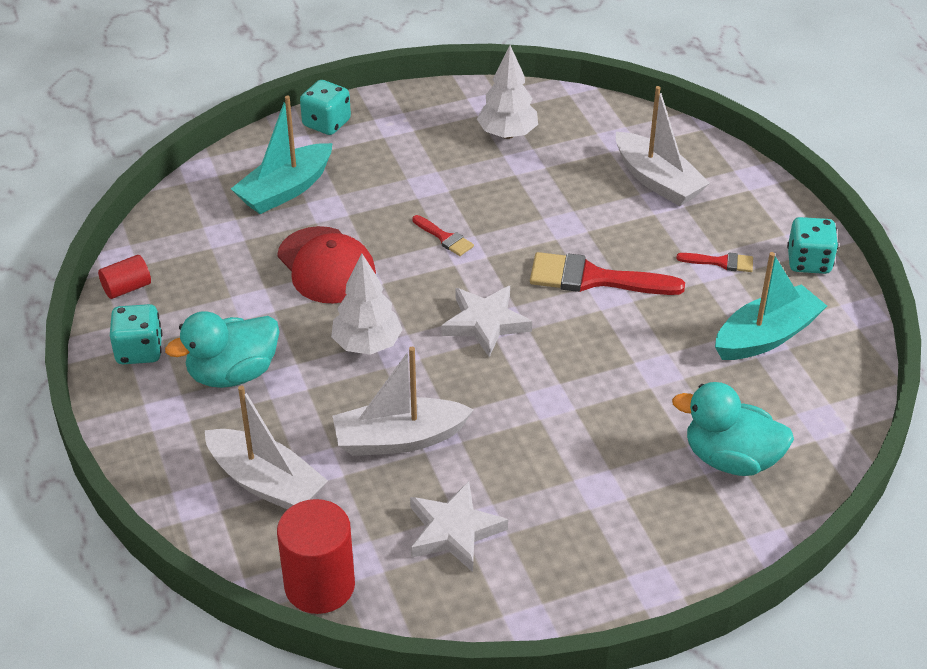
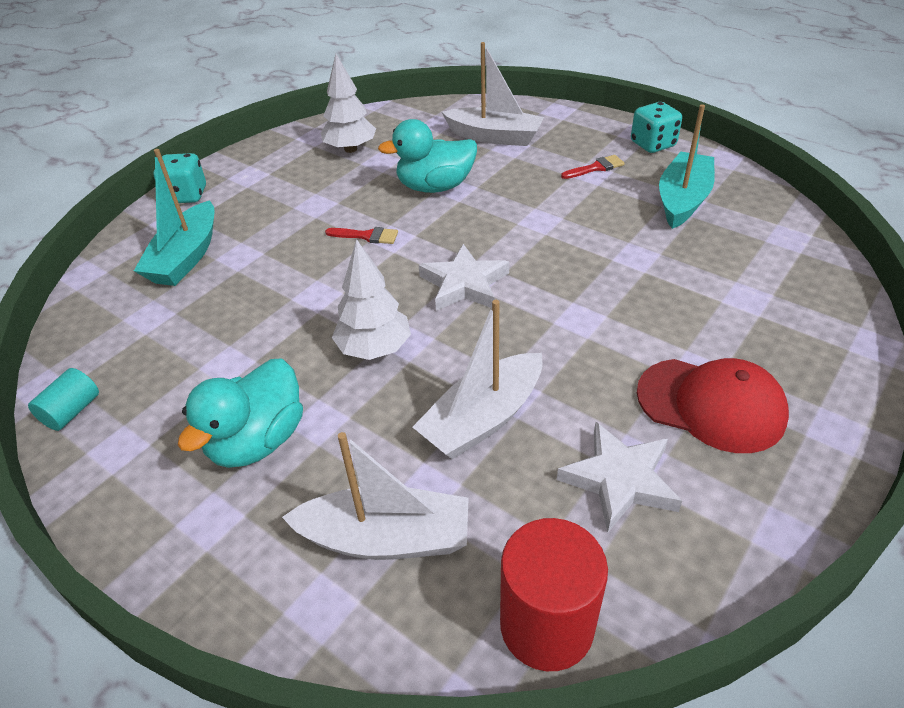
camera: 30 degrees left, 0 degrees up
(127, 288) = (72, 411): red cylinder -> turquoise cylinder
(139, 351) = (130, 469): turquoise dice -> none
(326, 266) = (277, 300): red cap -> red cap (711, 405)
(594, 278) = (517, 215): red brush -> none
(731, 459) = (763, 294): turquoise duck -> turquoise duck (435, 187)

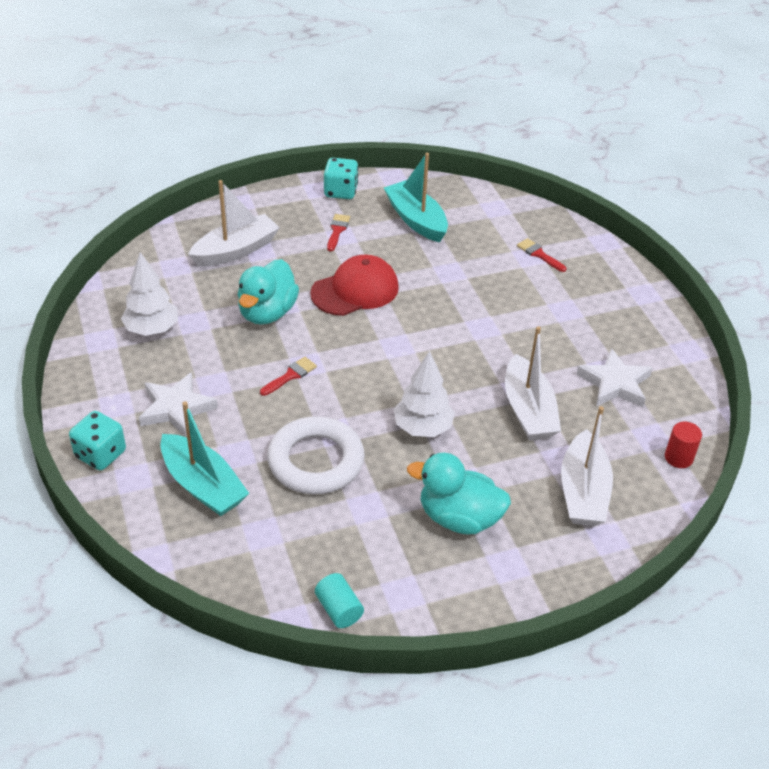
camera: 60 degrees left, 0 degrees up
(257, 441) = (459, 518): turquoise duck -> turquoise duck turned 135 degrees clockwise
(266, 303) = (316, 461): none -> white ring
(386, 538) = (583, 491): white boat -> white boat turned 150 degrees clockwise
(464, 284) = (399, 356): white star -> white star (176, 408)
(546, 625) = (678, 458): red cylinder -> red cylinder, size x0.54
(711, 405) = (593, 321): red cap -> red cap (355, 290)
(763, 304) = (539, 254): none -> red brush

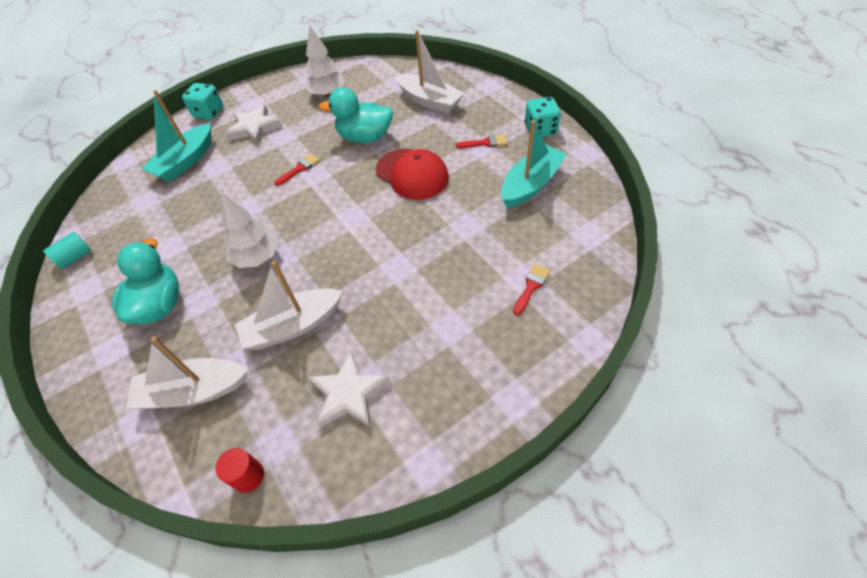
camera: 80 degrees right, 10 degrees up
(290, 375) = (299, 169): red brush -> red brush turned 75 degrees counterclockwise
(316, 461) = (213, 207): white ring -> none

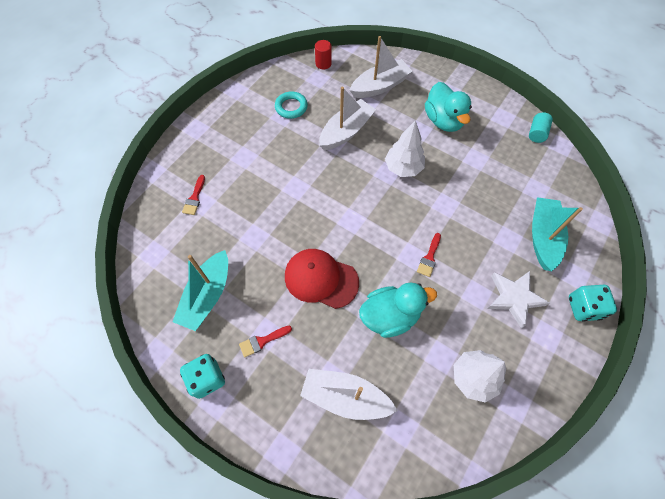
camera: 155 degrees right, 10 degrees up
(349, 394) = (291, 107): white star -> turquoise ring

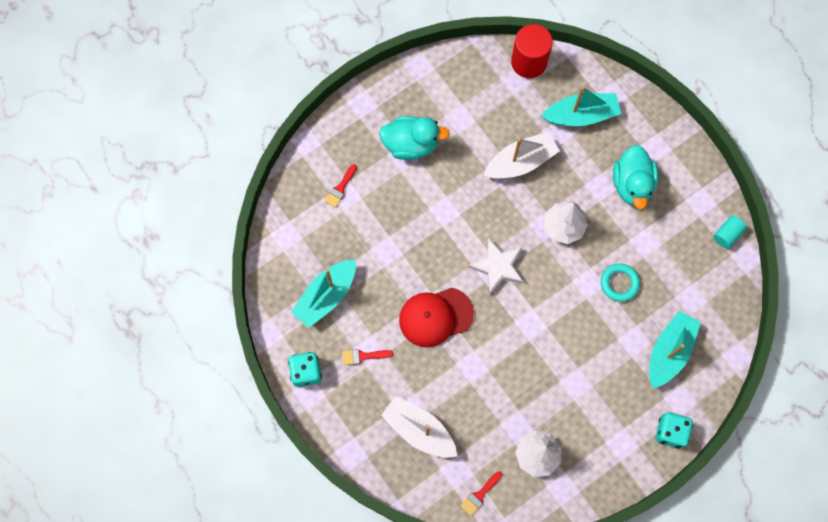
camera: 20 degrees right, 10 degrees up
(291, 107) = (472, 110): turquoise ring -> turquoise ring (619, 283)
(321, 279) = (435, 317): red cap -> red cap turned 60 degrees counterclockwise
(323, 63) = (529, 62): red cylinder -> red cylinder, size x1.86
(380, 86) = (581, 115): white boat -> turquoise boat
(390, 316) = (486, 374): turquoise duck -> turquoise duck (411, 144)
(429, 257) = (547, 332): red brush -> red brush (480, 495)
(514, 298) = (609, 399): white star -> white star (498, 267)

